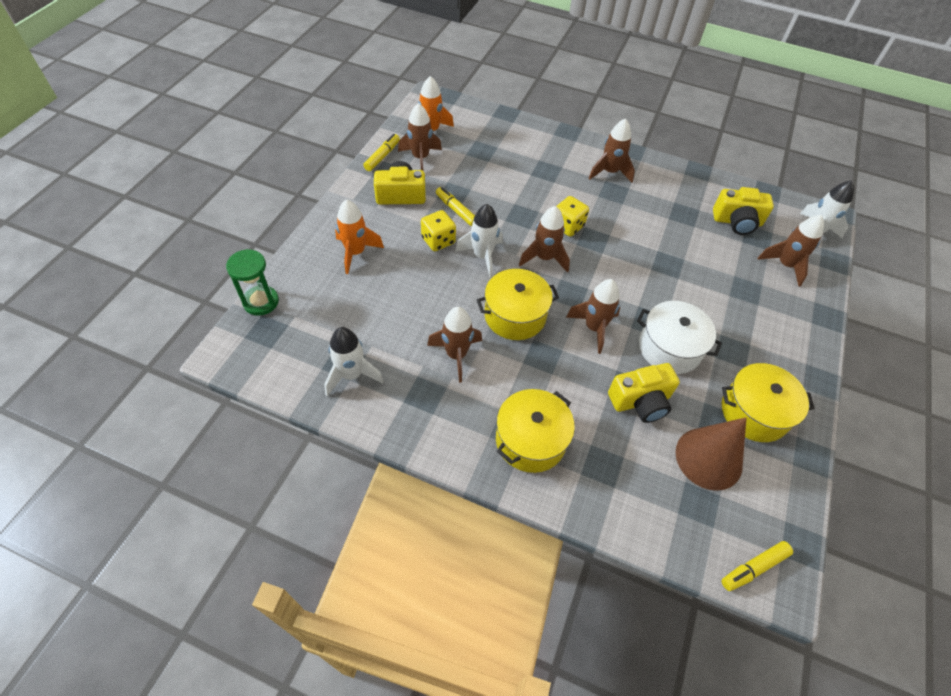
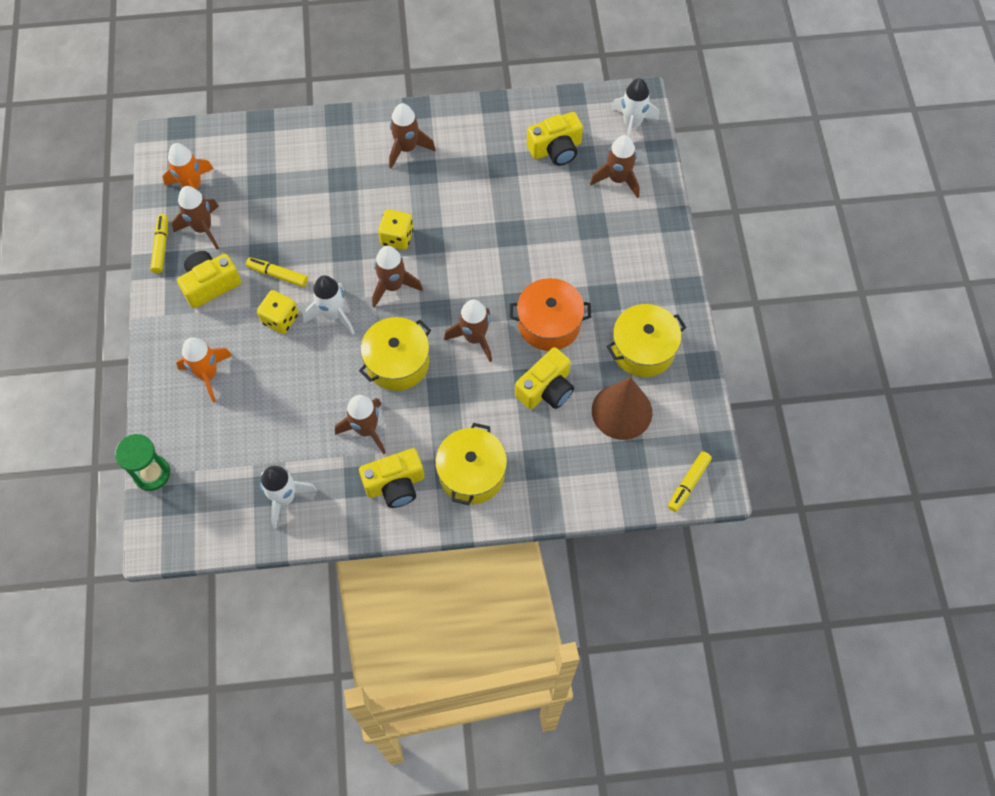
camera: 25 degrees left, 10 degrees up
(454, 413) = (395, 484): none -> yellow camera
(669, 348) = (549, 324): white pot -> orange pot

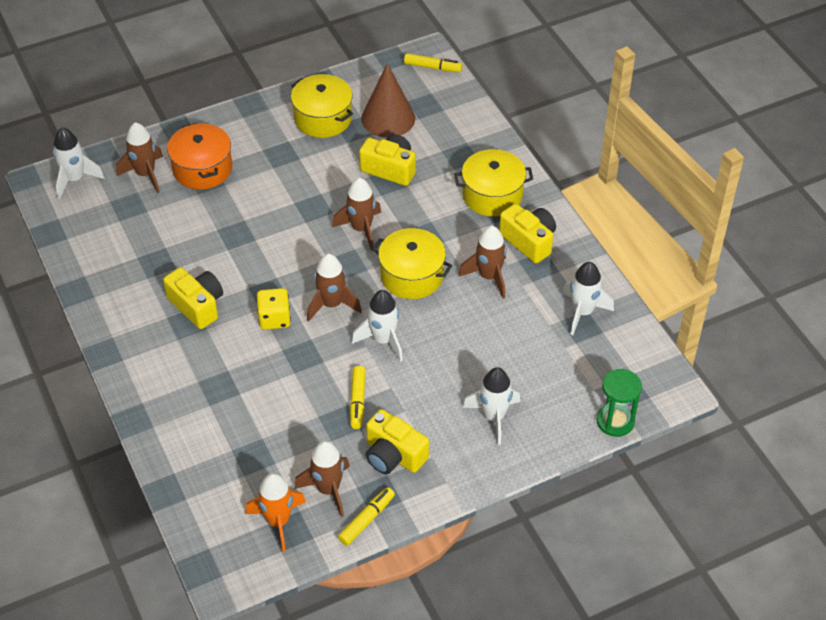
camera: 110 degrees left, 15 degrees down
(161, 247) = (366, 520): yellow marker -> yellow marker turned 150 degrees clockwise
(208, 374) = (494, 417): orange rocket -> white rocket
(280, 319) = (407, 380): yellow dice -> none
(407, 148) = (161, 344): brown rocket -> none
(549, 324) = (324, 183): orange pot -> orange pot (202, 169)
(556, 149) = (123, 227): yellow camera -> yellow camera (197, 305)

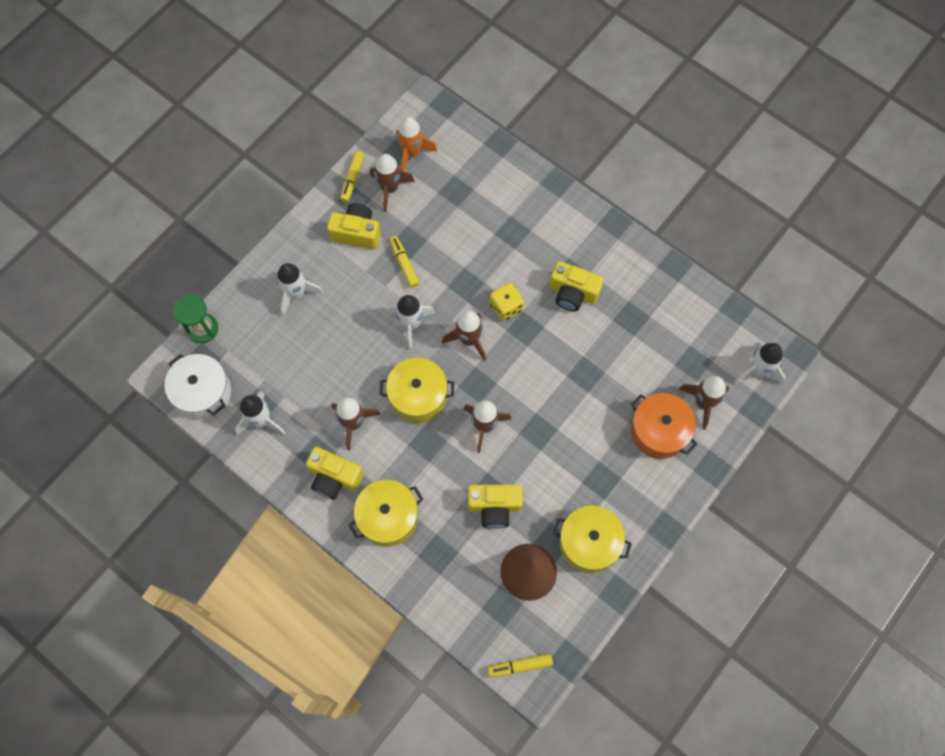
camera: 155 degrees right, 20 degrees up
(636, 359) = (203, 392): none -> white pot

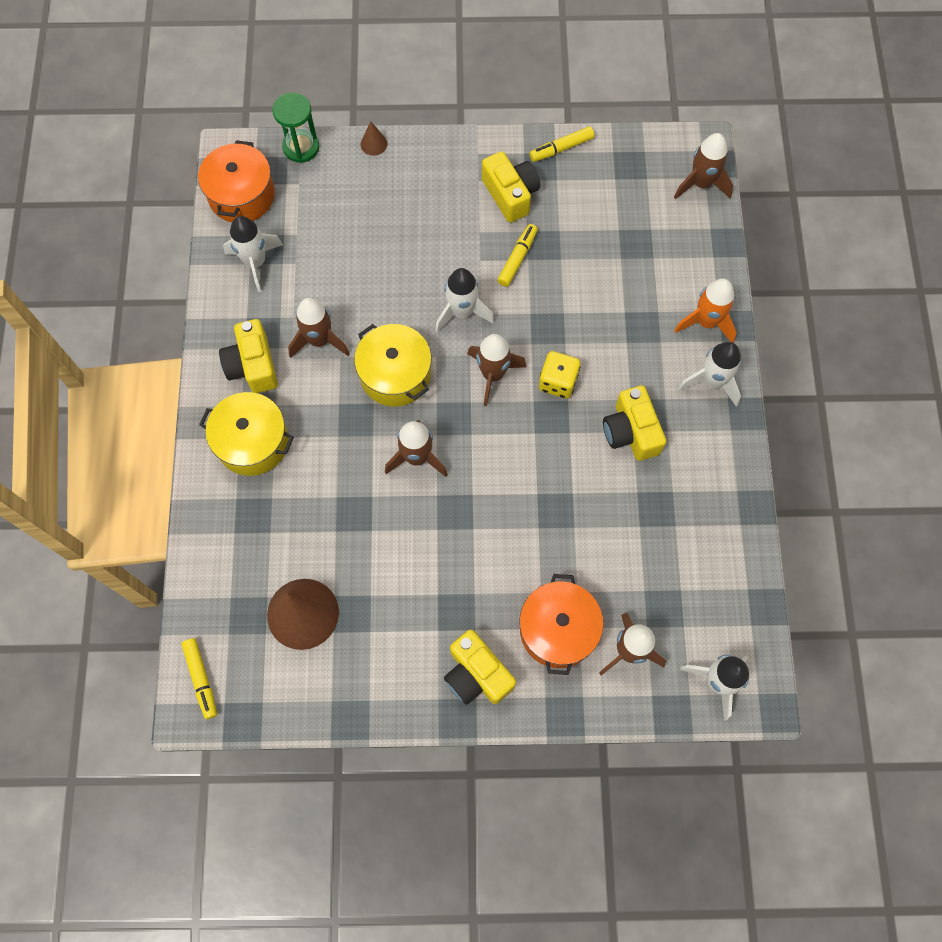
camera: 50 degrees right, 0 degrees up
(203, 392) = (241, 195): white pot -> orange pot
(243, 283) = (373, 144): none -> brown cone
(296, 294) = (403, 193): white rocket -> white rocket (711, 382)
(390, 189) = (582, 187): brown rocket -> brown rocket (701, 184)
(411, 153) = (637, 176): orange rocket -> orange rocket (706, 322)
(494, 507) = (342, 531): yellow camera -> yellow camera (476, 674)
(520, 666) = (201, 679): yellow marker -> yellow marker turned 150 degrees counterclockwise
(589, 542) = (380, 650): yellow pot -> none

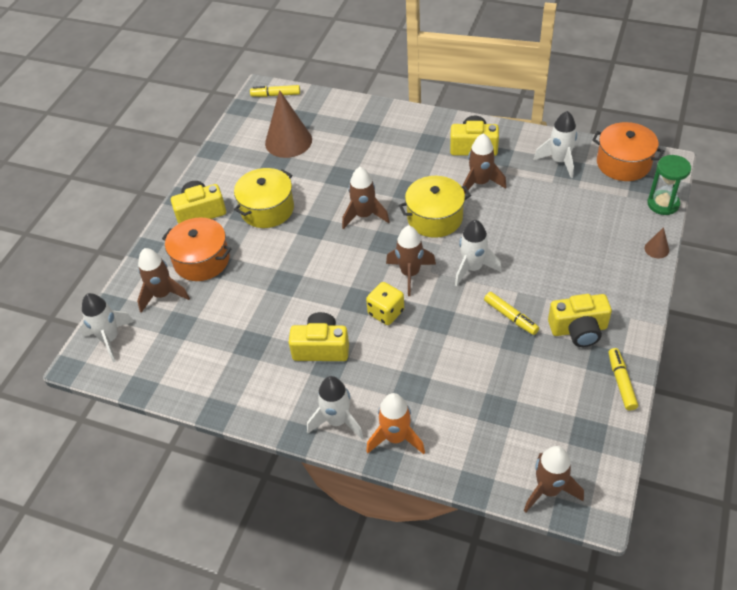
camera: 115 degrees right, 20 degrees down
(253, 442) = (415, 138): yellow pot -> yellow pot (267, 209)

